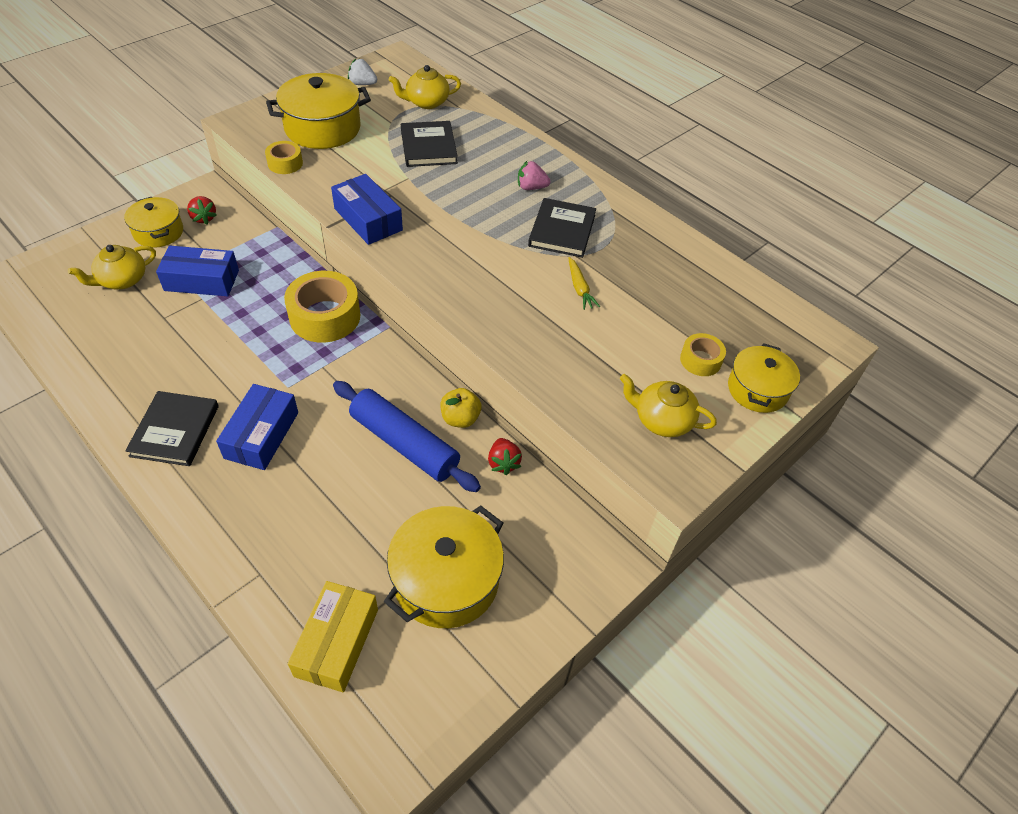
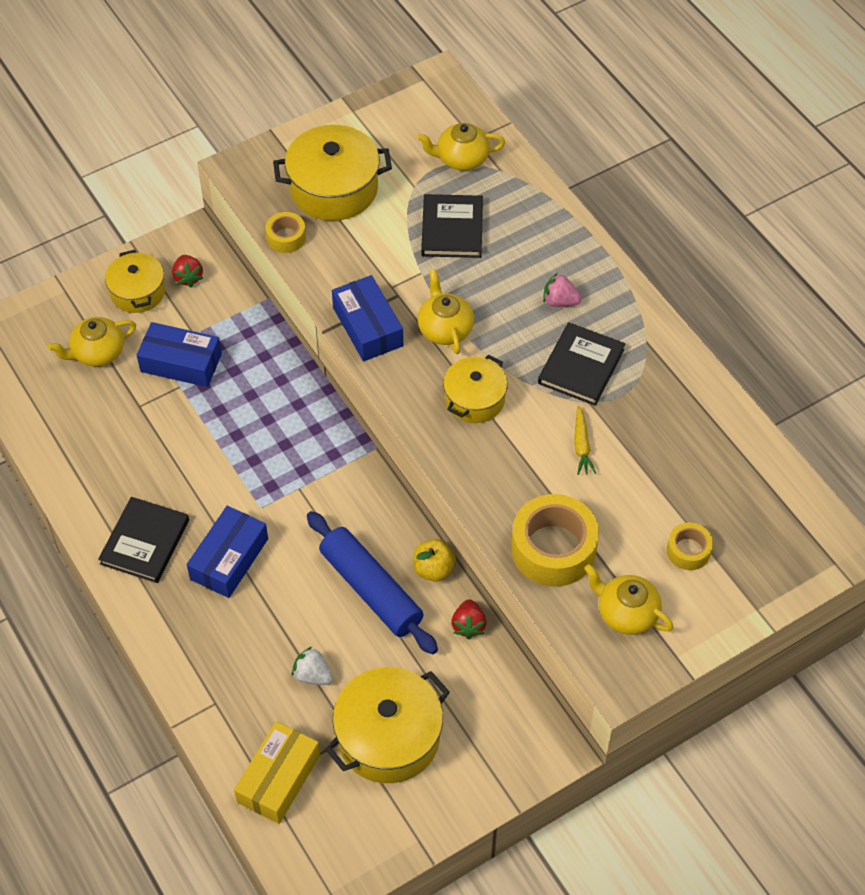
camera: 15 degrees right, 5 degrees up
(325, 316) = (308, 426): yellow tape -> yellow tape (553, 549)
(362, 84) = (389, 121): white strawberry -> white strawberry (312, 675)
(437, 214) = (445, 328): none -> yellow teapot
(757, 389) = (738, 593): yellow pot -> yellow pot (474, 399)

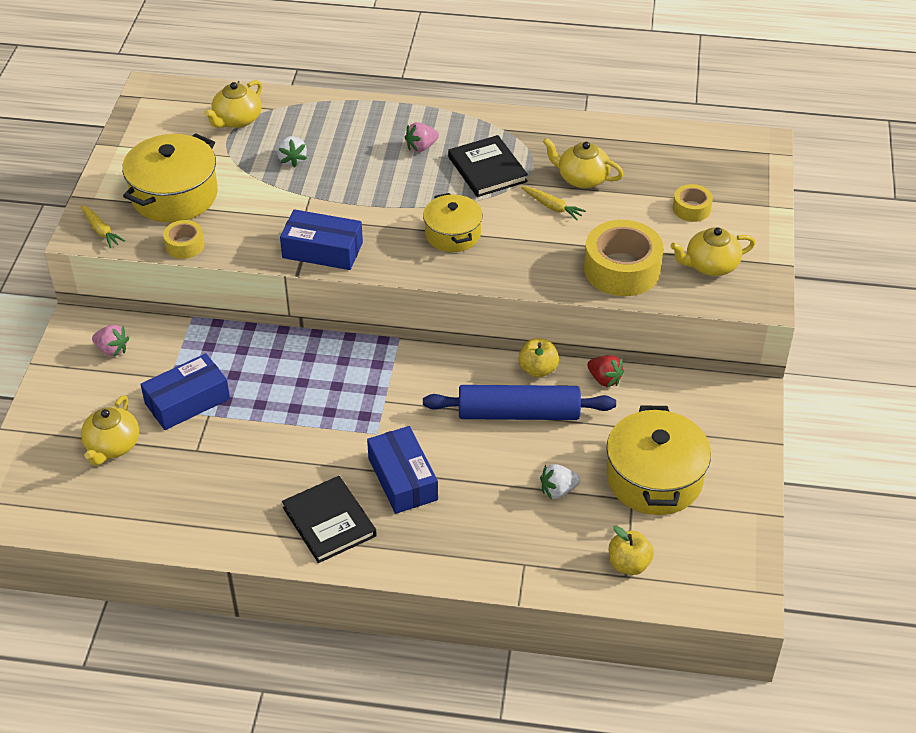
camera: 50 degrees left, 10 degrees down
(138, 292) = (86, 387): yellow pot -> none
(188, 277) = (112, 350): red strawberry -> pink strawberry
(250, 176) = (101, 231): none -> yellow carrot
(279, 778) = (628, 564): yellow box -> yellow apple
(445, 328) = (374, 213): yellow teapot -> yellow teapot (582, 178)
(452, 229) = (292, 160): black book -> white strawberry

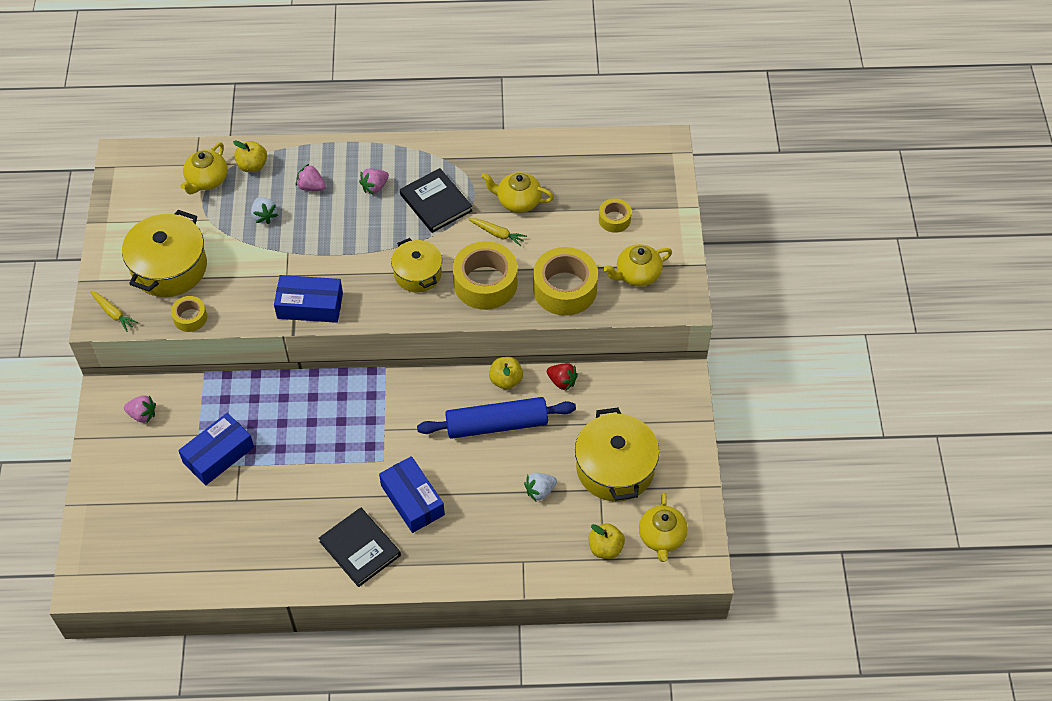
camera: 10 degrees left, 10 degrees up
(112, 446) = (164, 507): yellow teapot -> yellow teapot (662, 537)
(290, 112) = (252, 166): none -> yellow apple
(350, 139) = (311, 187): none -> pink strawberry
(529, 252) = (485, 283): none -> yellow tape

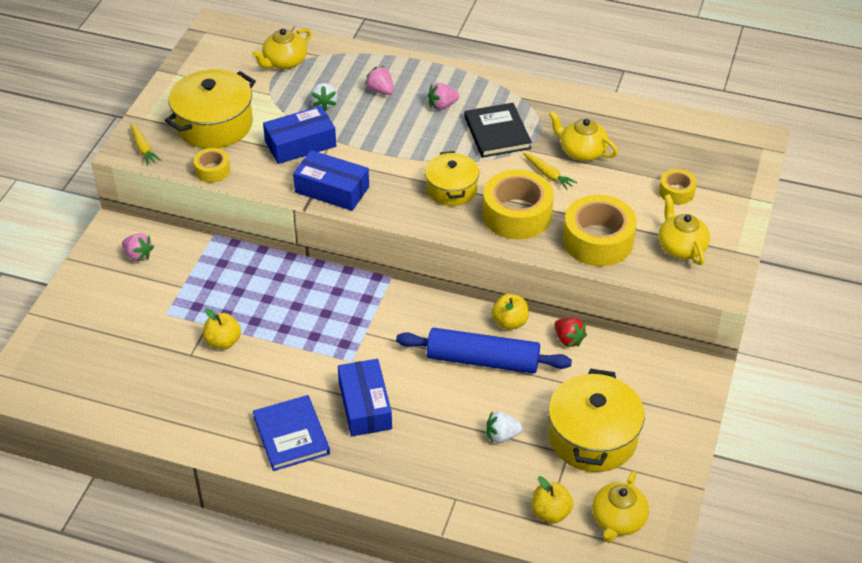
camera: 20 degrees right, 10 degrees down
(218, 455) = (192, 310): blue box -> blue box (300, 144)
(252, 166) = (333, 61): yellow apple -> yellow apple (223, 342)
(360, 548) = (291, 435): black book -> blue book
(637, 274) = (681, 247): yellow teapot -> yellow teapot turned 75 degrees clockwise

